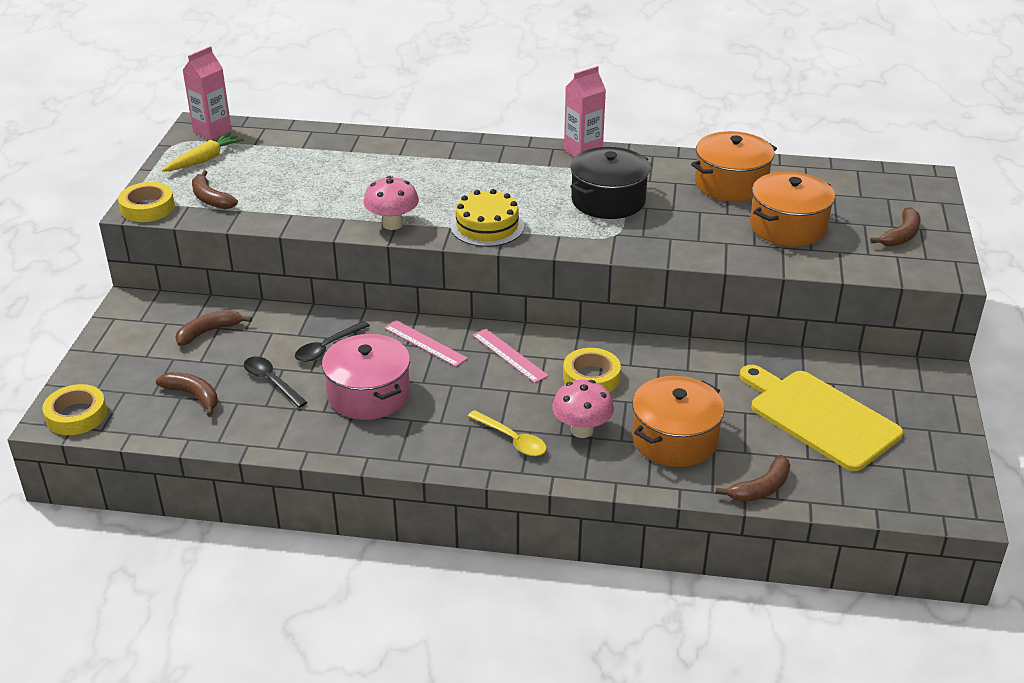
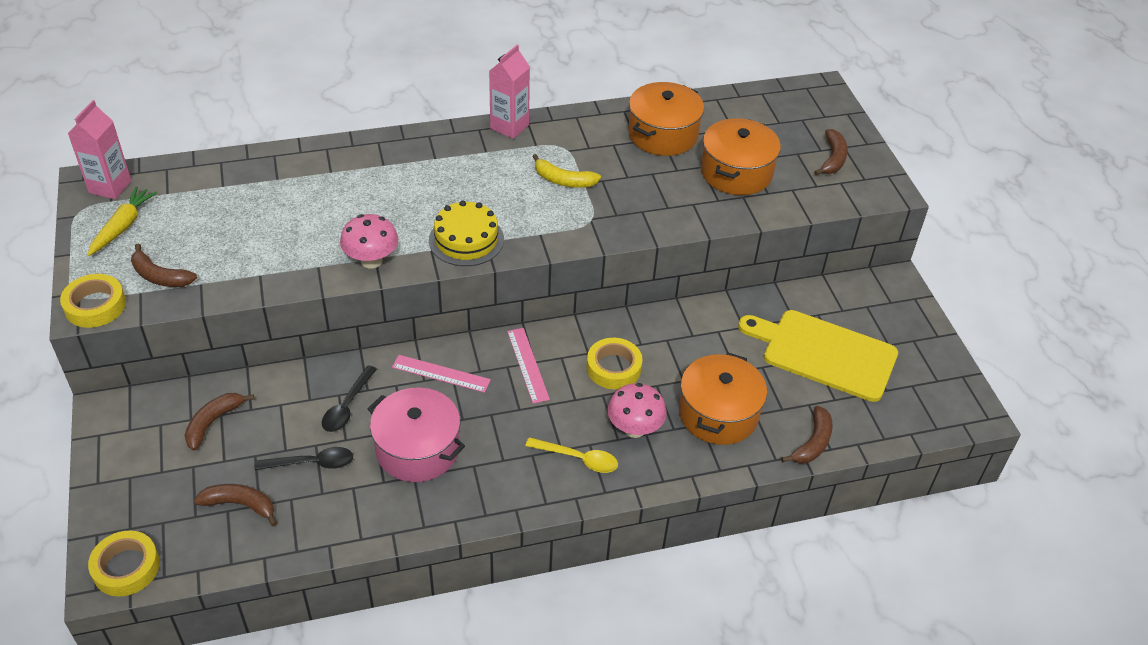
camera: 25 degrees left, 10 degrees up
(271, 381) = (312, 463): black spoon -> black spoon turned 150 degrees clockwise
(509, 355) = (527, 365): pink ruler -> pink ruler turned 45 degrees clockwise
(608, 200) = (563, 180): black pot -> yellow banana

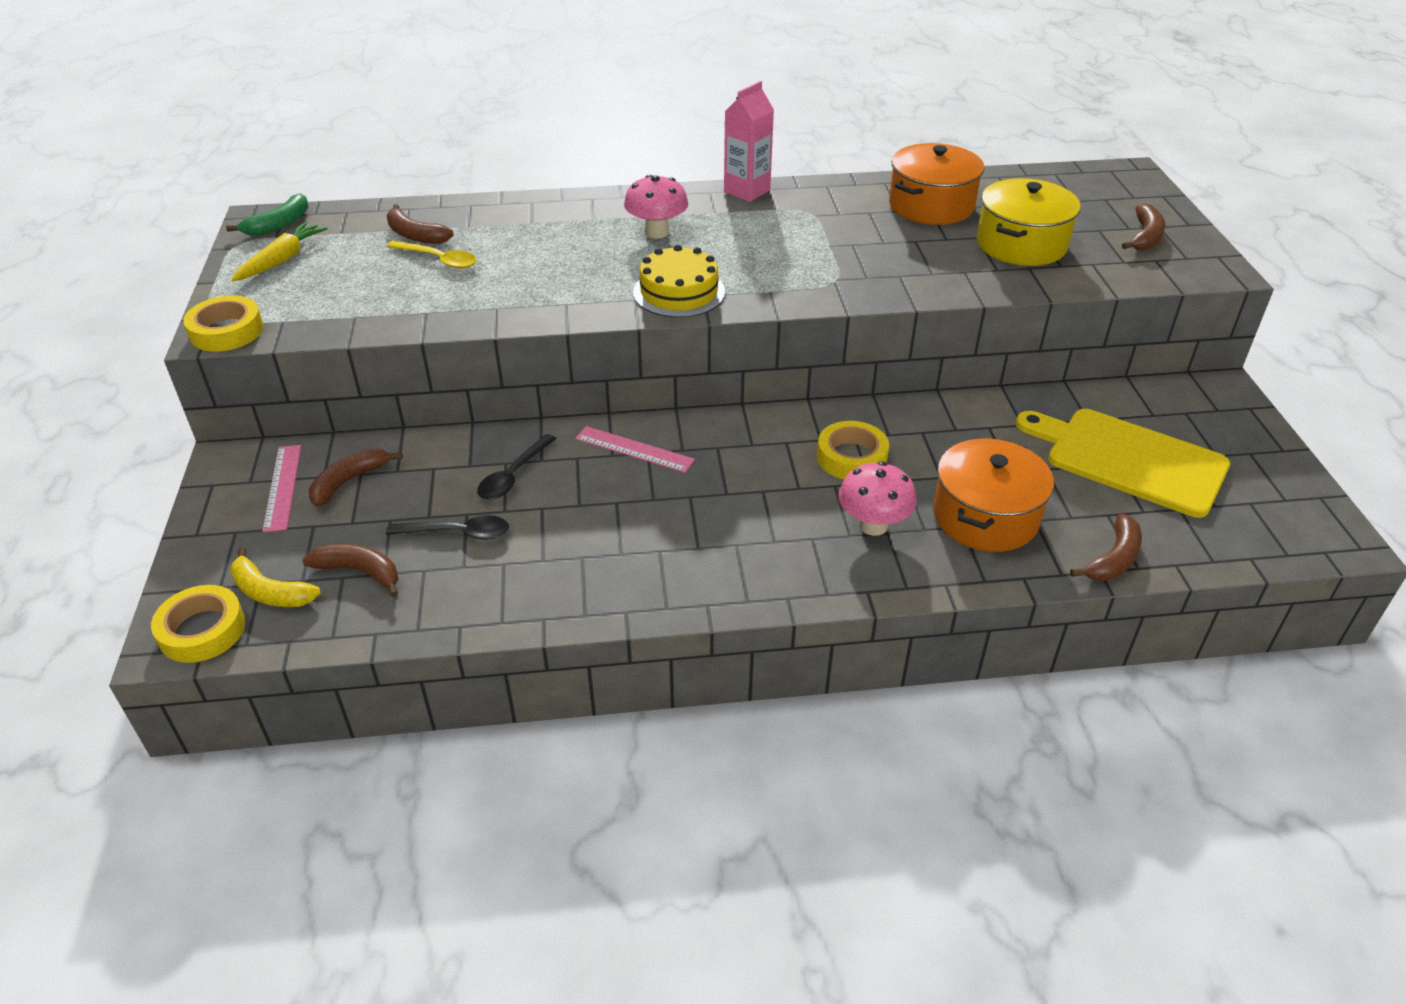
camera: 10 degrees right, 5 degrees down
(110, 187) = (279, 224): pink carton -> green banana
(160, 276) = (309, 307): brown banana -> brown banana (415, 235)
(371, 261) = (561, 306): pink mushroom -> pink mushroom (657, 232)
(417, 449) = (592, 527): pink pot -> none
(527, 365) = (743, 447): pink ruler -> pink ruler (282, 487)
(563, 180) = (805, 242): yellow banana -> yellow banana (270, 592)
(578, 459) = (796, 554): yellow spoon -> yellow spoon (439, 260)
(736, 172) = (1021, 244): orange pot -> yellow pot

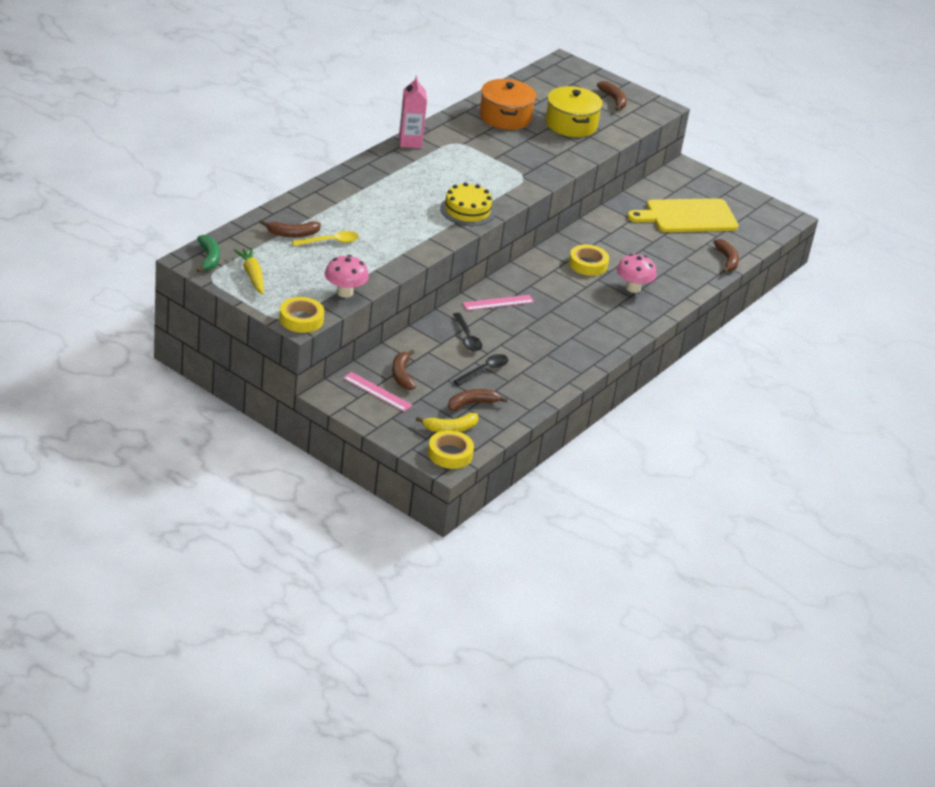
camera: 50 degrees left, 5 degrees down
(657, 232) = (406, 183): pink mushroom -> pink mushroom (345, 292)
(985, 516) = (667, 265): orange pot -> none

